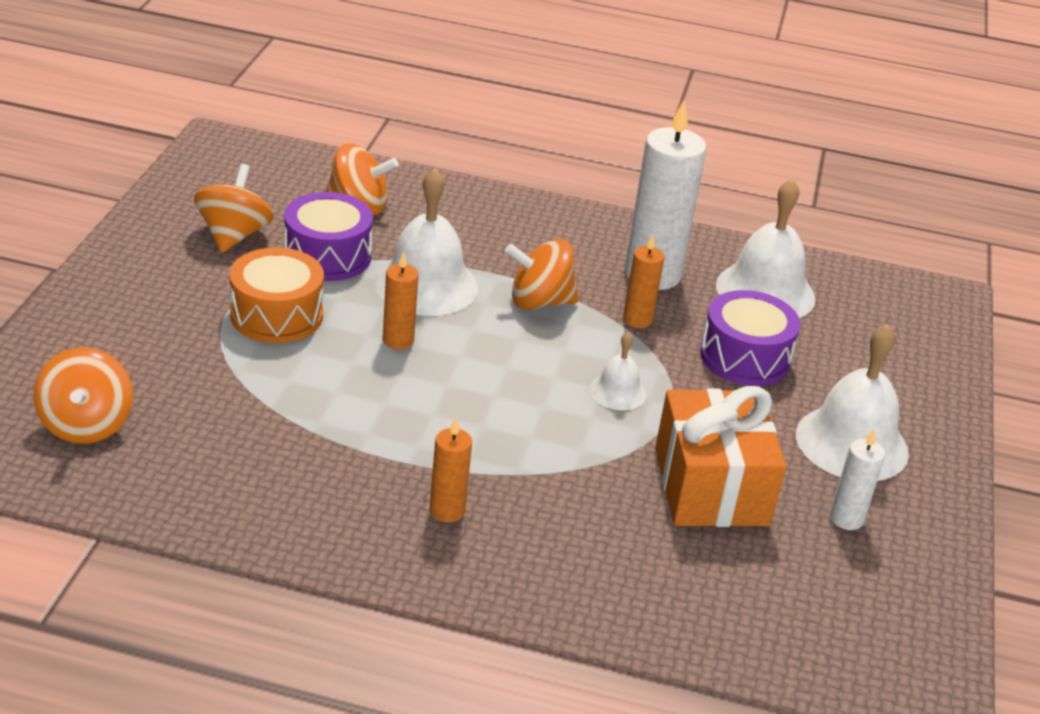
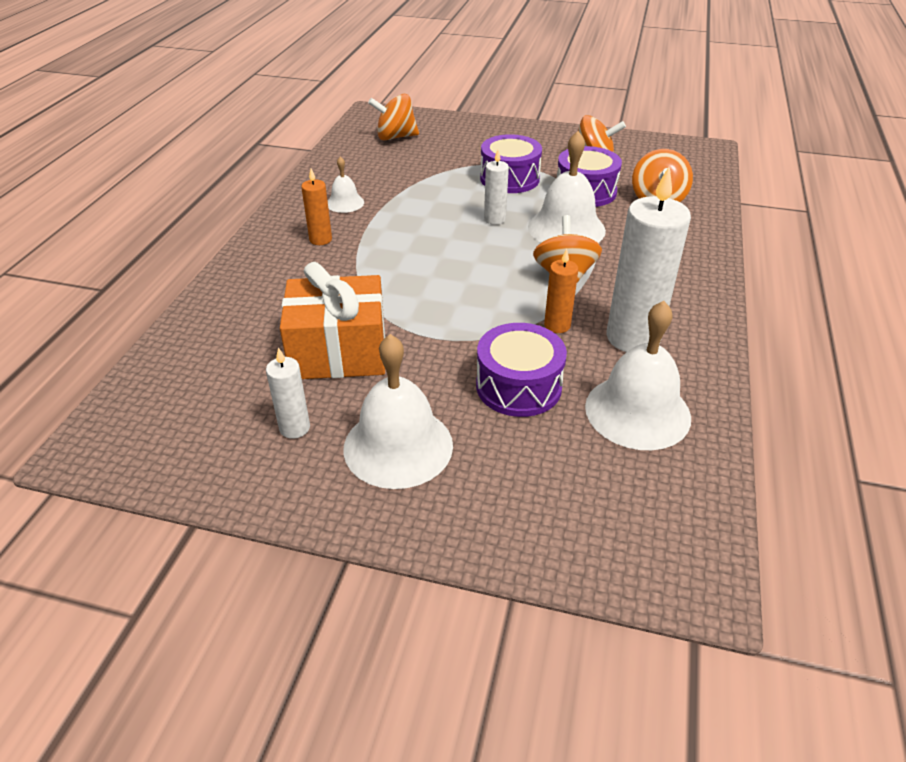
camera: 95 degrees right, 5 degrees up
(276, 315) = (509, 178): orange drum -> purple drum
(398, 340) = (494, 219): orange candle -> white candle
(618, 392) = (453, 311): white bell -> white bell (345, 203)

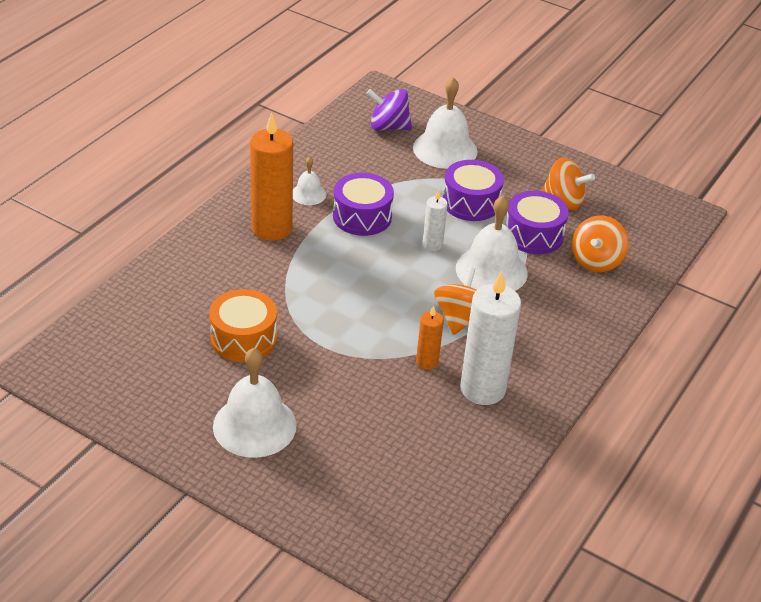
camera: 15 degrees right, 0 degrees up
(294, 428) = (187, 391): white candle -> none
(320, 239) = (271, 228): orange candle -> orange candle, size x2.00
(339, 351) = (243, 338): orange gift -> orange drum
(395, 137) = (388, 127): orange spinning top -> purple spinning top
(518, 386) = (367, 404): purple drum -> purple drum (362, 216)
(637, 411) = (446, 449): white bell -> white bell (445, 149)

